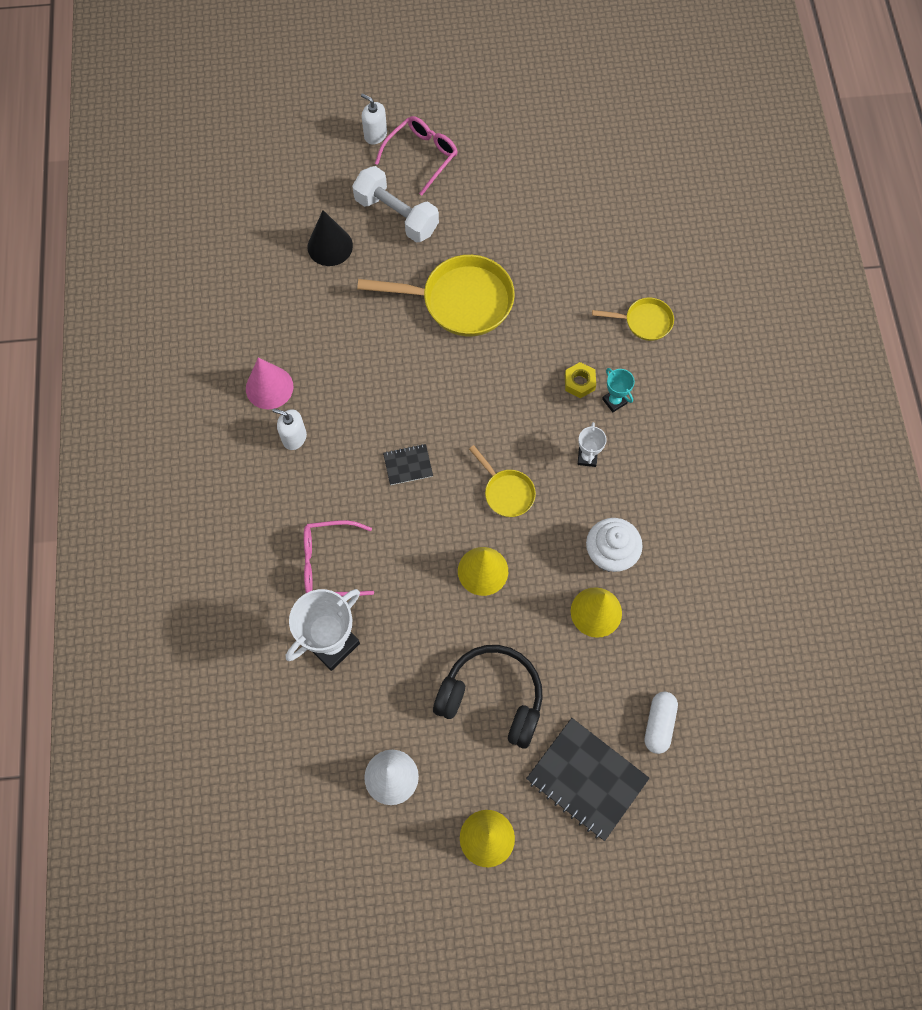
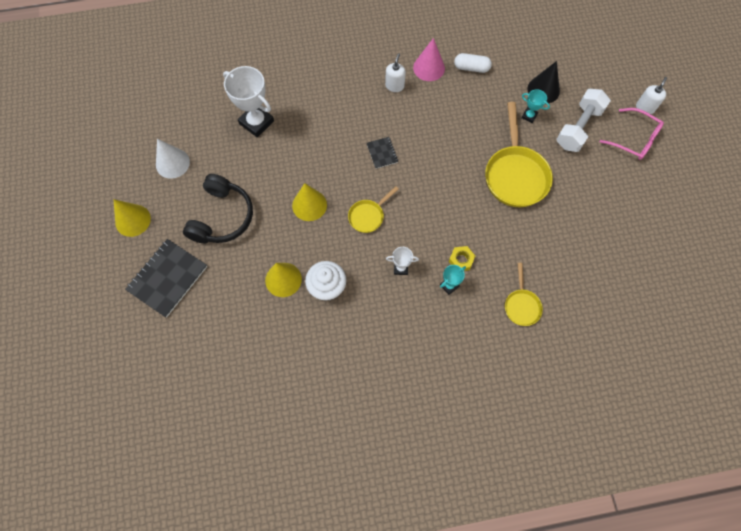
camera: 85 degrees right, 0 degrees up
(330, 563) = (309, 115): pink glasses -> none
(370, 270) = (529, 116): none -> turquoise trophy
(658, 724) = (204, 324): white capsule -> white capsule (471, 68)

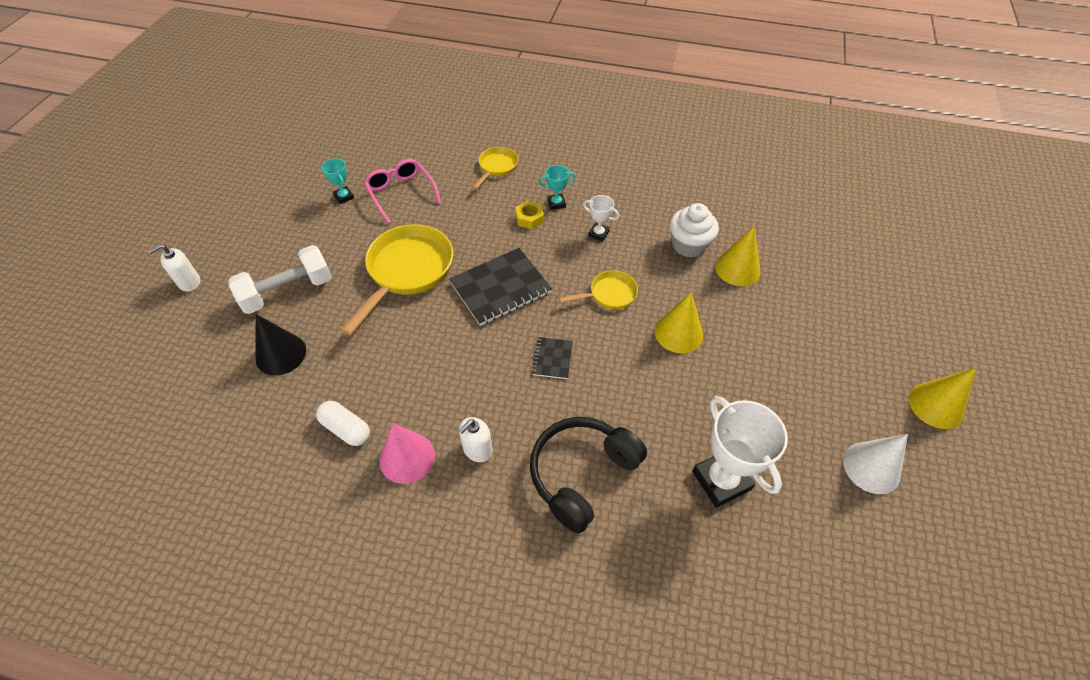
camera: 155 degrees left, 15 degrees down
(168, 278) = (884, 318): black notebook -> black notebook (500, 288)
(222, 217) = (802, 362): black headphones -> black headphones (582, 474)
(529, 116) = (331, 329): turquoise trophy -> turquoise trophy (344, 197)
(634, 139) = (241, 255): pink glasses -> pink glasses (401, 193)

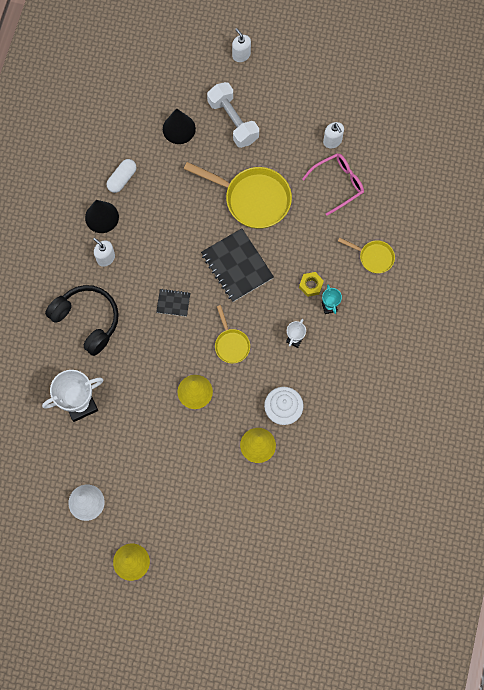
camera: 90 degrees right, 20 degrees up
(344, 197) = (332, 141): turquoise trophy -> white soap dispenser
(407, 457) = (102, 217): pink cone -> black cone

